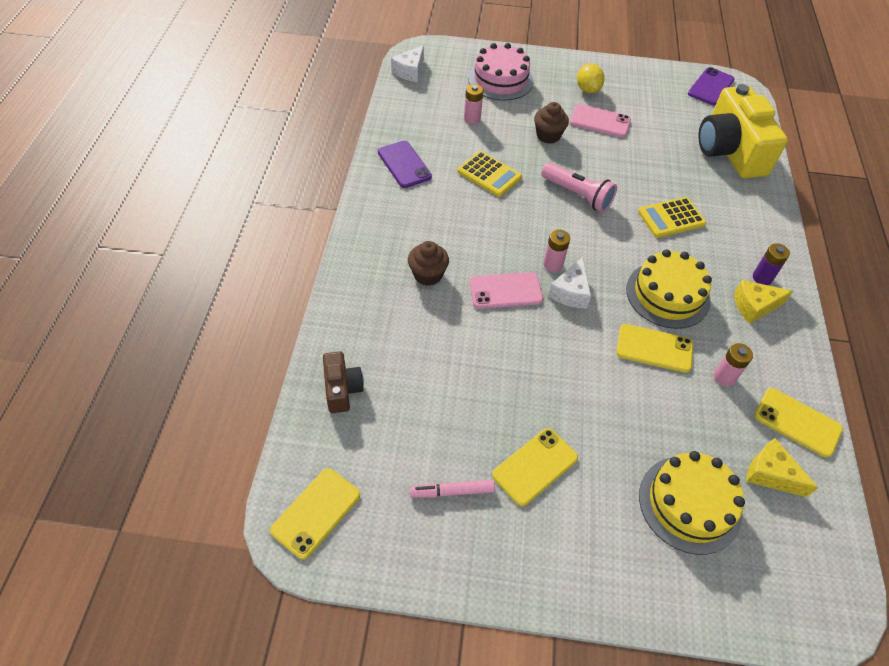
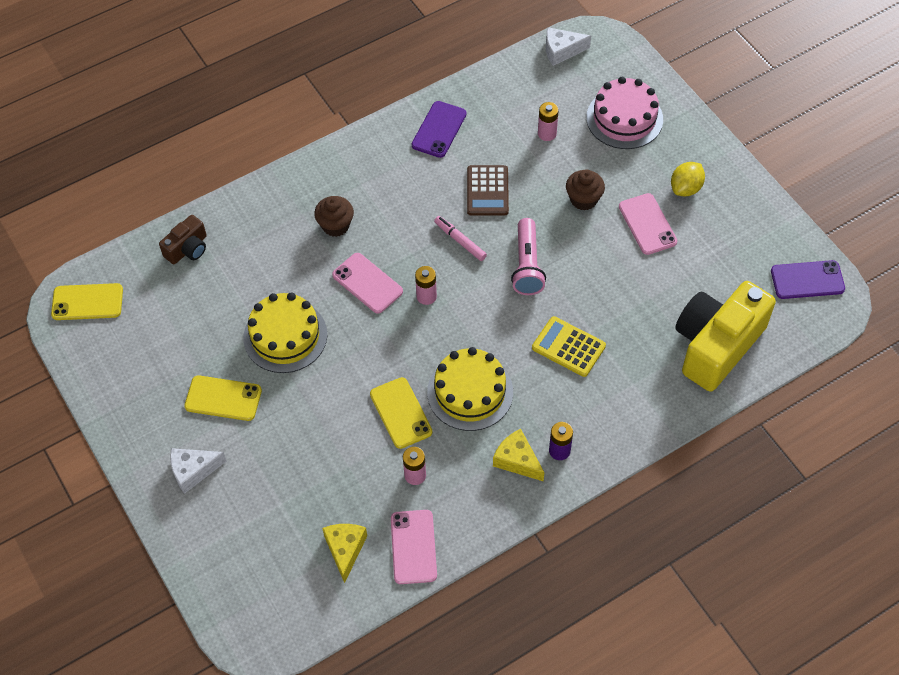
camera: 55 degrees right, 5 degrees up
(452, 491) = (163, 363): pink marker -> pink marker (460, 241)
(489, 174) = (487, 191): yellow calculator -> brown calculator
(571, 292) = (407, 325): white cheese -> white cheese (193, 471)
(689, 504) = (272, 509): yellow cake -> yellow cake (285, 336)
(797, 422) = (413, 547): yellow phone -> pink phone

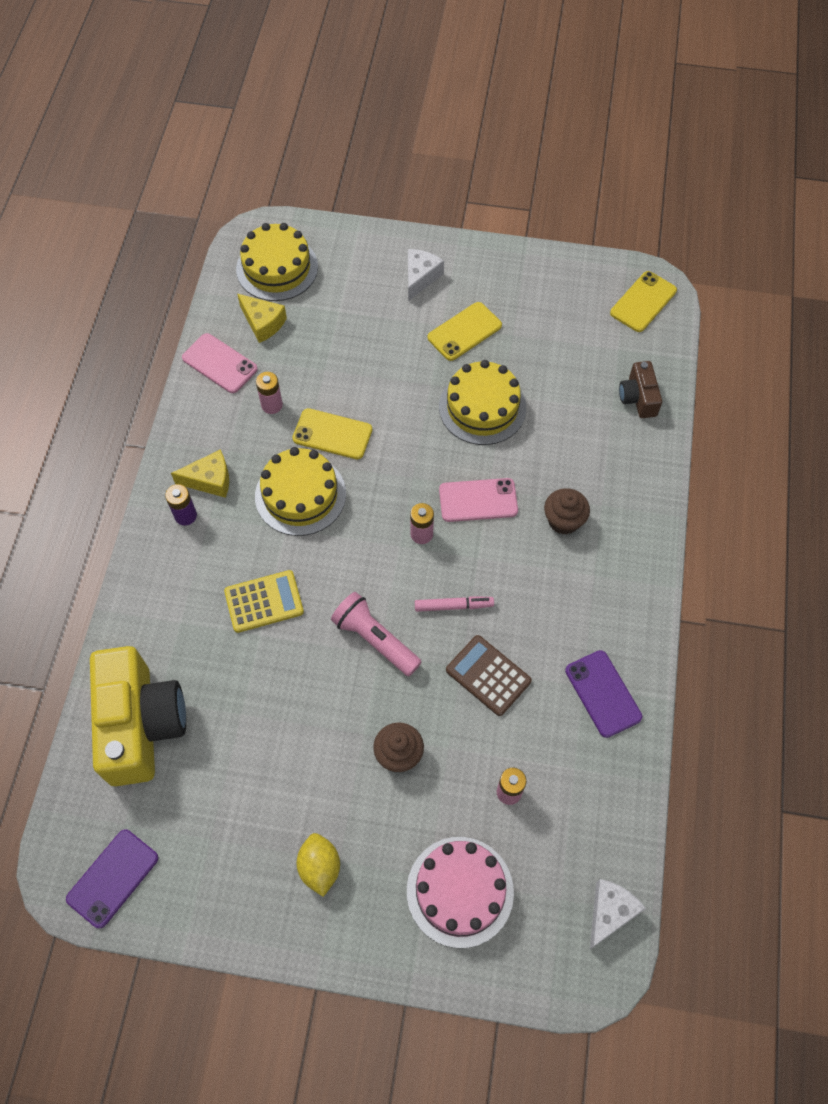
camera: 130 degrees right, 5 degrees up
(278, 590) = (277, 268): none -> yellow cake
(647, 224) = (316, 787): pink phone -> none

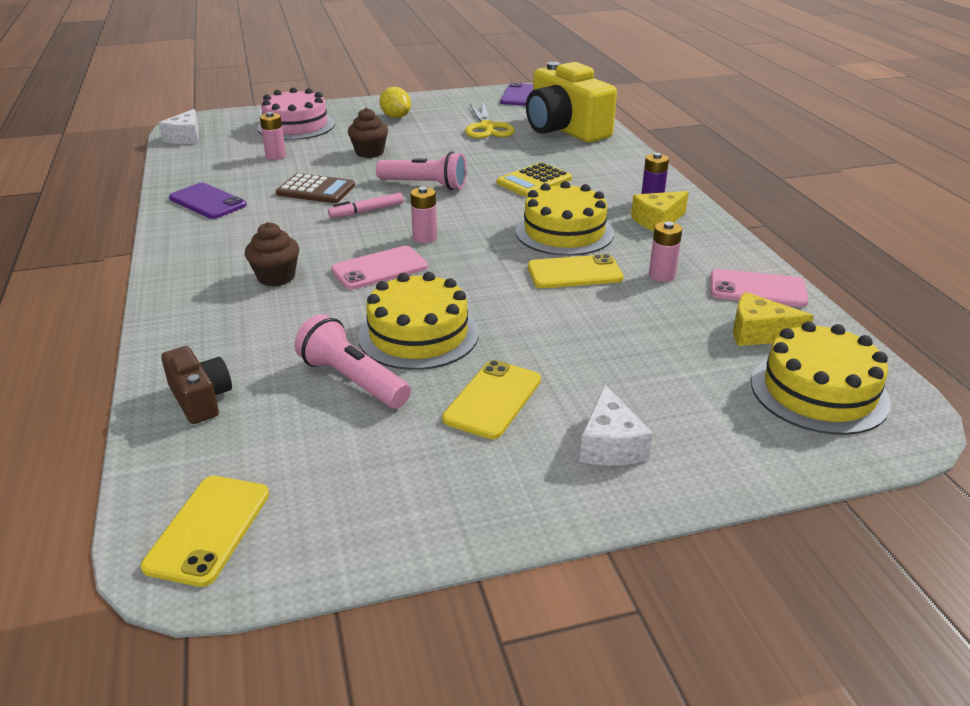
camera: 155 degrees right, 30 degrees down
(227, 772) = (487, 128): none -> yellow scissors
(541, 379) = (353, 380): none -> pink flashlight

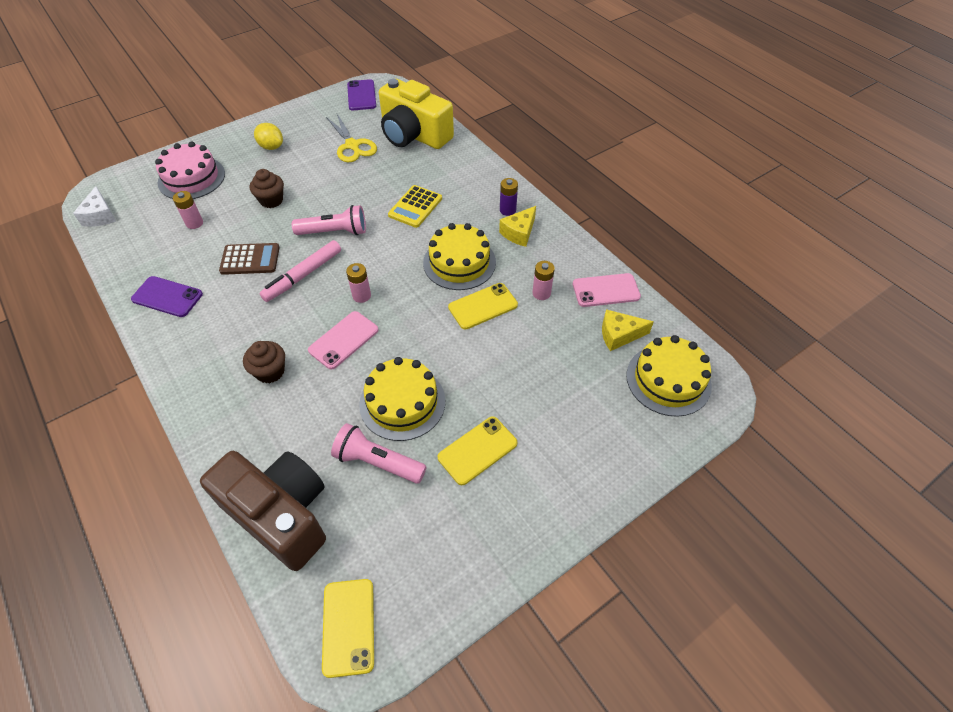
camera: 20 degrees left, 20 degrees up
(200, 399) = (280, 514): brown camera -> brown camera, size x2.08
(366, 211) = (303, 275): pink marker -> pink marker, size x1.54
(493, 399) = (477, 450): yellow phone -> yellow phone turned 45 degrees clockwise
(610, 444) = (563, 467): white cheese -> none

